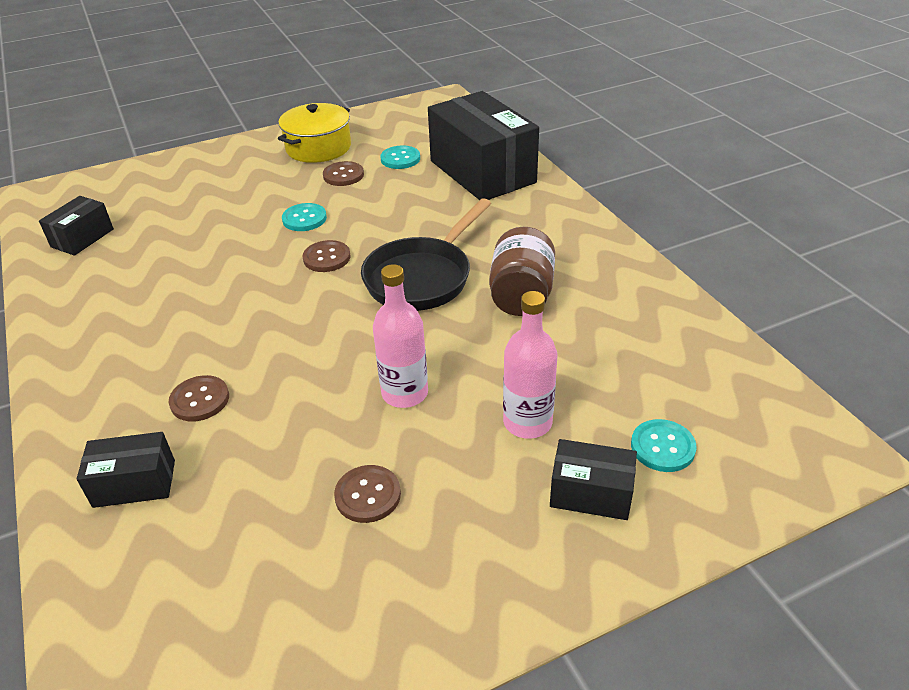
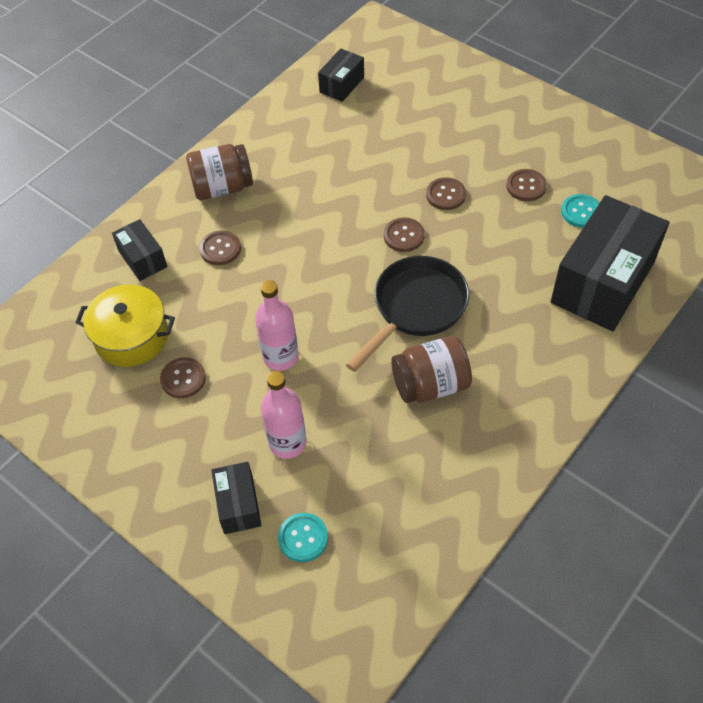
camera: 65 degrees right, 15 degrees up
(82, 238) = (342, 84): black box -> black box turned 60 degrees counterclockwise
(108, 371) = (222, 187): none -> brown jar
(304, 219) = (445, 195): turquoise button -> brown button
(318, 147) = (558, 146): yellow pot -> yellow pot (131, 337)
(422, 277) = (415, 308): black pan -> black pan turned 120 degrees clockwise

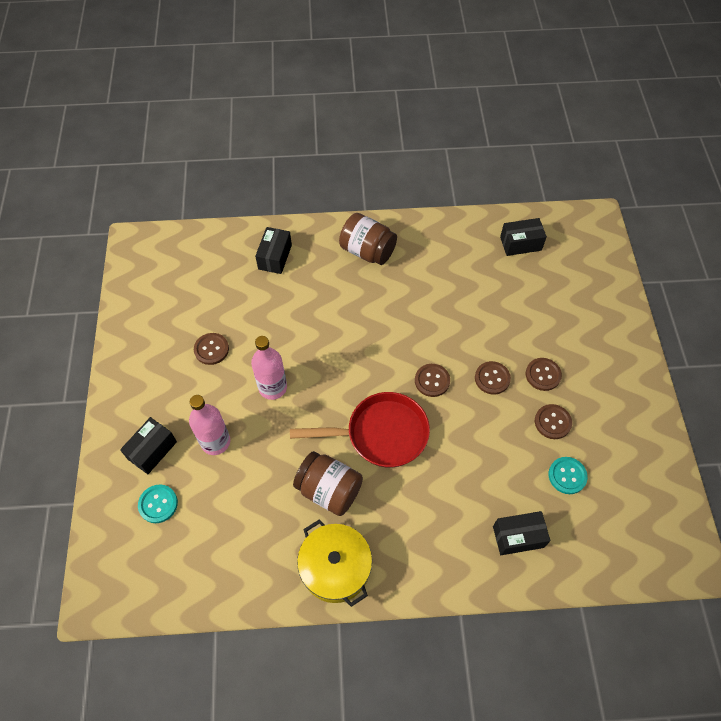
camera: 45 degrees right, 5 degrees up
(131, 337) = (216, 299): yellow pot -> yellow pot (335, 568)
(220, 249) = (320, 289): brown button -> brown button (543, 375)
(415, 308) = (380, 434): black pan -> red pan
(602, 282) = (518, 536): black box -> black box, size x0.48

